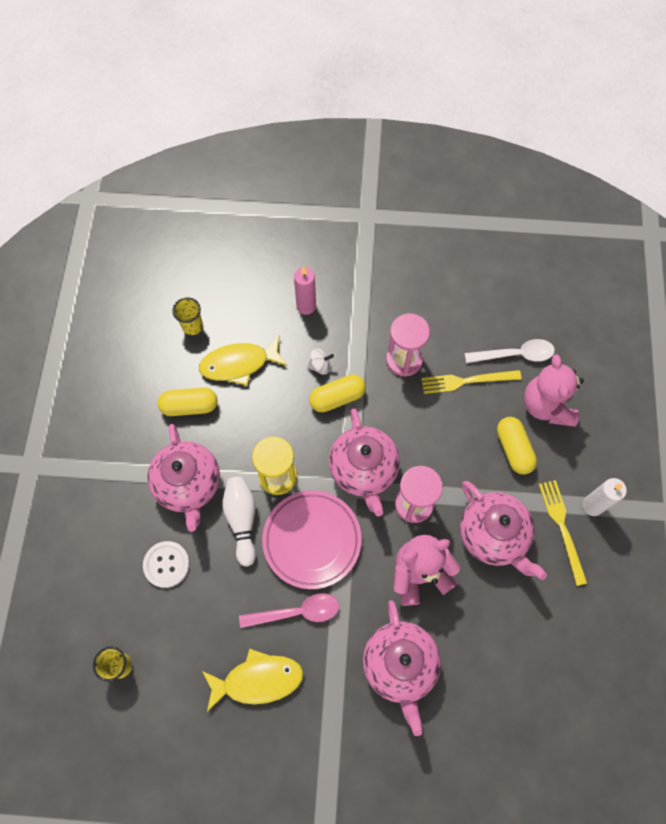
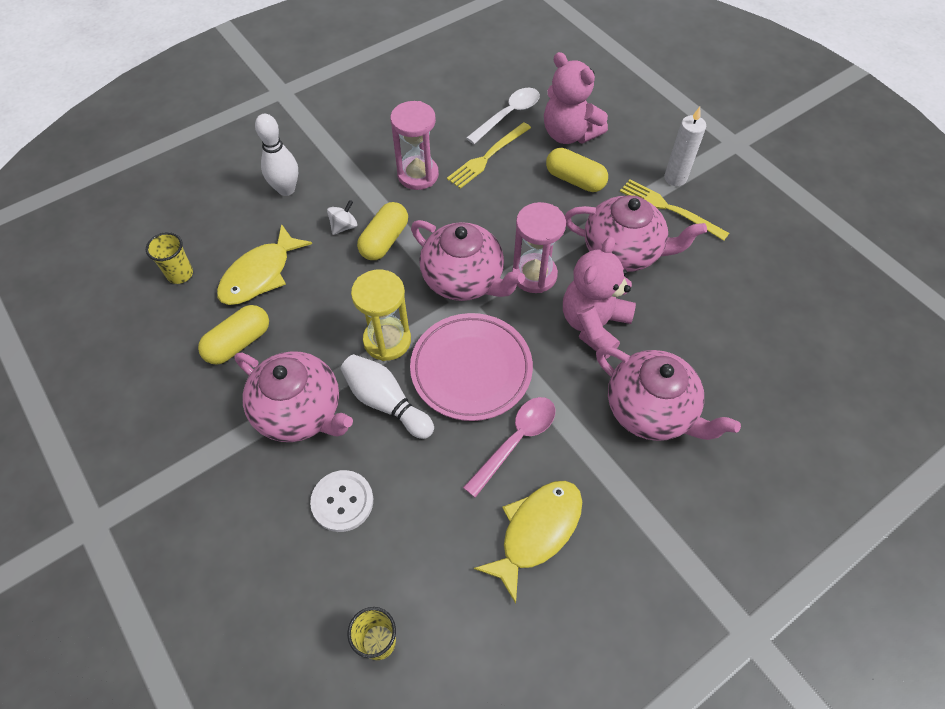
camera: 40 degrees left, 10 degrees down
(306, 306) = (286, 189): pink candle -> white bowling pin

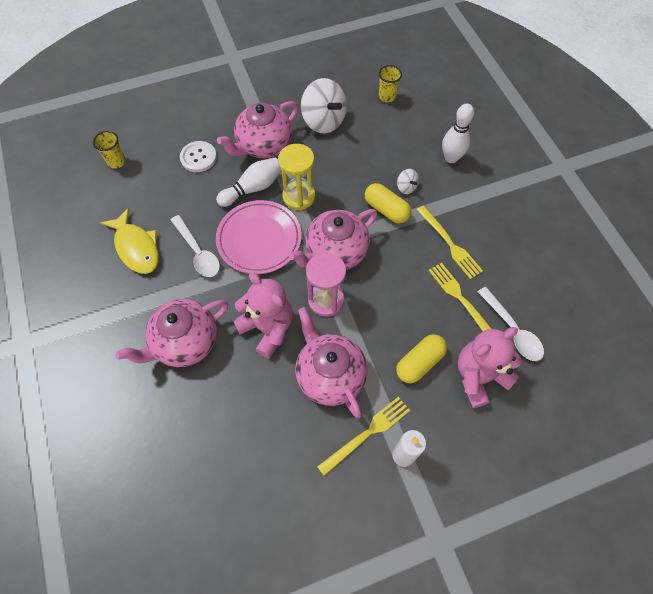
camera: 105 degrees right, 5 degrees up
(238, 343) = (323, 121): yellow capsule -> white spinning top
(260, 274) = (375, 136): yellow fish -> none
(418, 175) = (449, 244): pink hourglass -> yellow fork
(516, 440) = (198, 252): pink spoon -> white spoon
(623, 252) = (330, 375): pink teapot -> pink teapot turned 120 degrees clockwise

